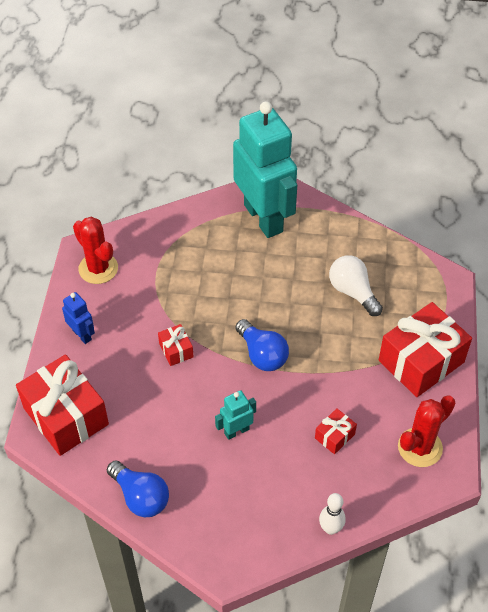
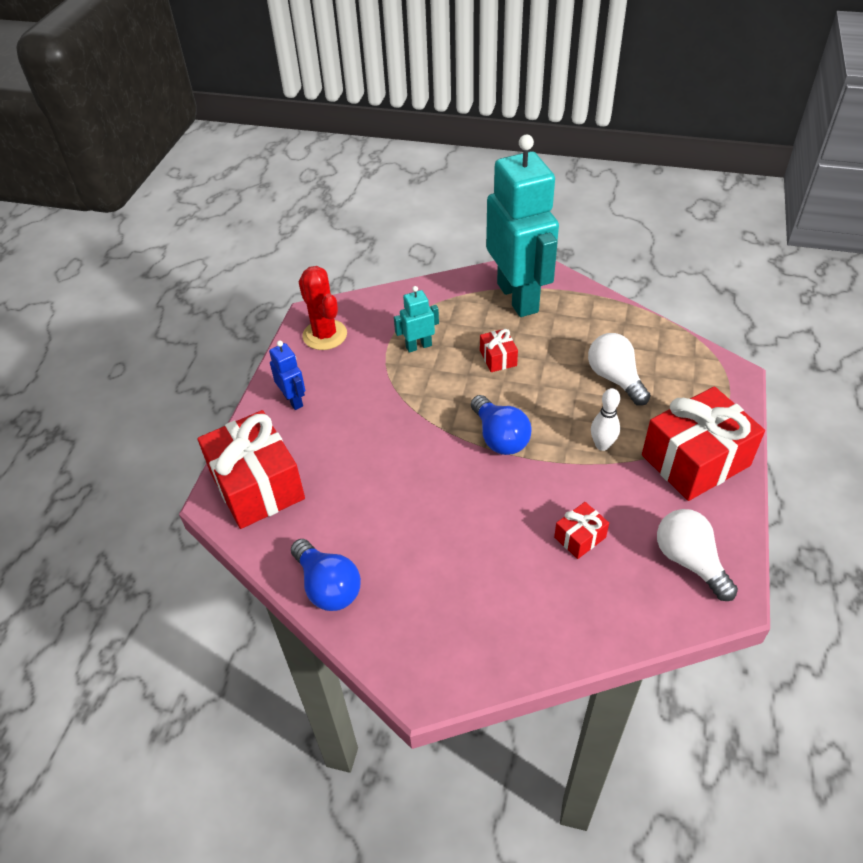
camera: 10 degrees right, 5 degrees down
(176, 350) = (398, 425): red gift -> red gift (498, 358)
(236, 431) = (457, 520): turquoise robot -> turquoise robot (418, 346)
(330, 528) = (565, 651): white bowling pin -> white bowling pin (602, 445)
(420, 447) = (689, 561): red cactus -> white light bulb

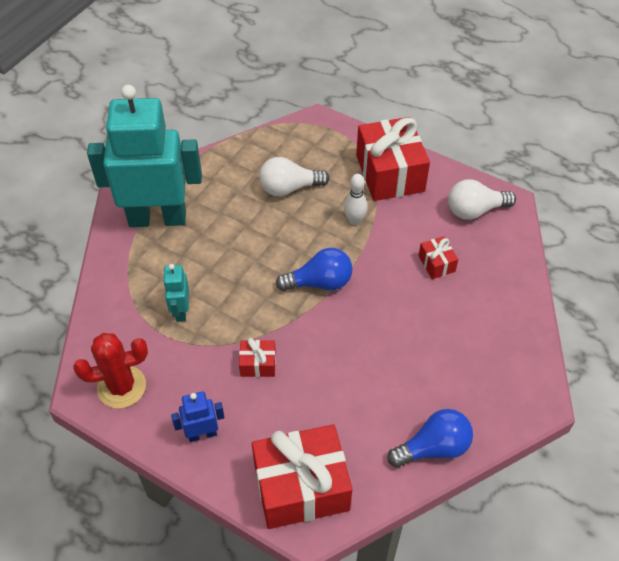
camera: 75 degrees left, 5 degrees up
(498, 358) = (227, 256): red gift -> red gift (258, 364)

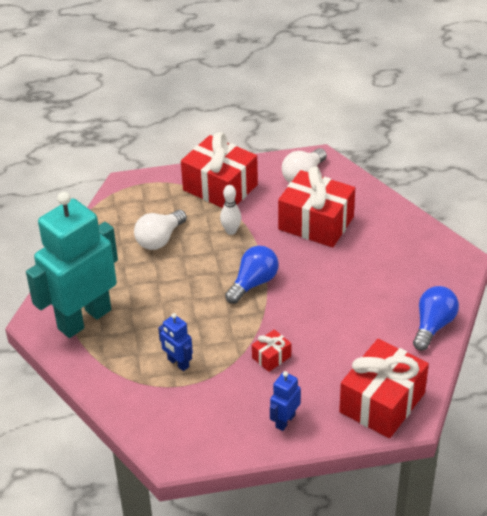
camera: 40 degrees left, 10 degrees down
(121, 387) = (195, 435): red cactus -> none
(181, 311) = (178, 363): turquoise robot -> blue robot
(436, 264) = (316, 223): red gift -> red gift, size x2.21

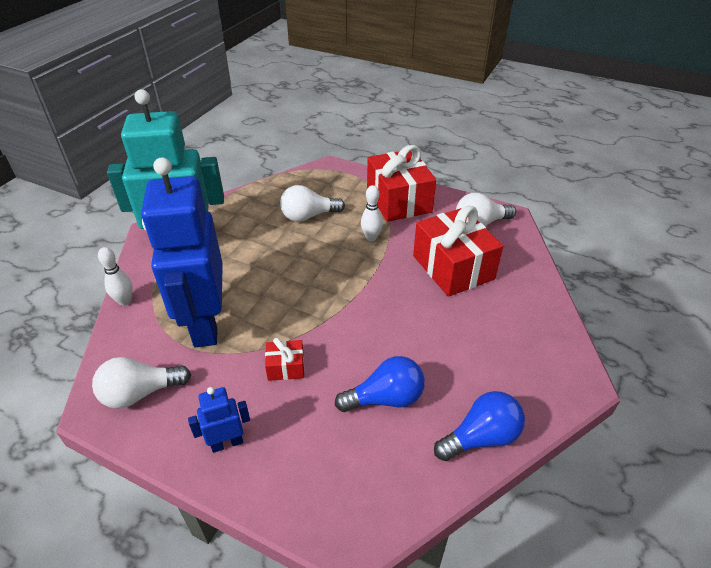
camera: 35 degrees right, 0 degrees up
(92, 384) = (125, 301): none -> white bowling pin
(178, 363) = (205, 323): blue robot -> blue robot, size x2.42
(190, 431) = (140, 393): none -> white light bulb
(253, 283) = (343, 290): blue light bulb -> blue light bulb (385, 398)
(382, 402) = (341, 493): red gift -> none

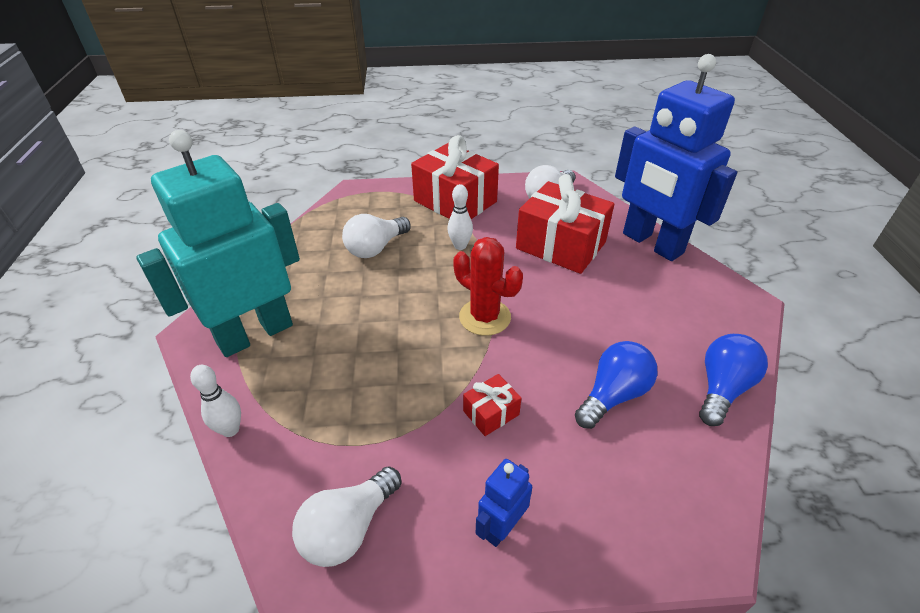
camera: 30 degrees left, 0 degrees up
(205, 323) = (358, 408): blue robot -> blue robot (652, 244)
(341, 298) = (485, 317): none -> red cactus

